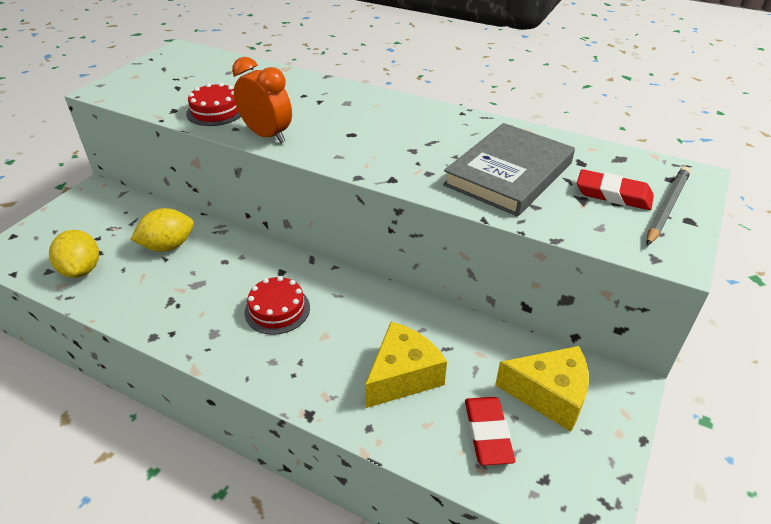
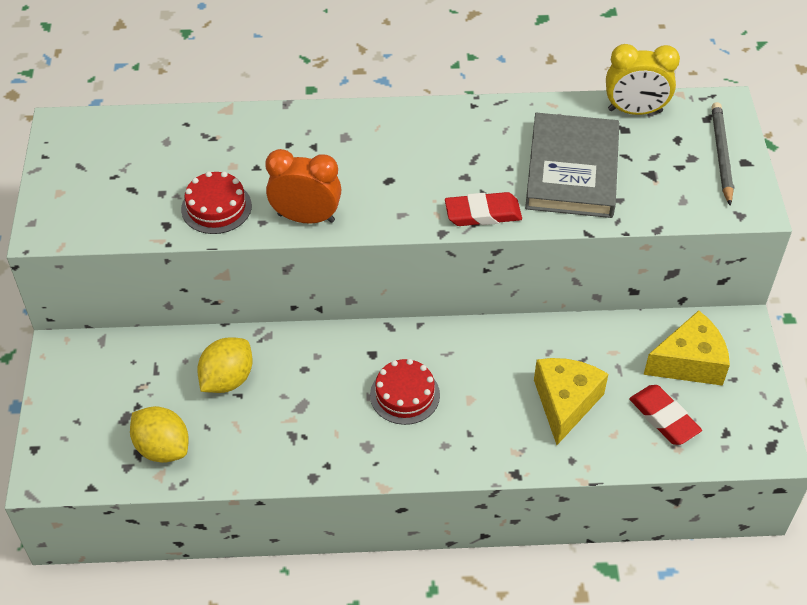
camera: 30 degrees left, 10 degrees up
(601, 154) = (635, 111): none -> yellow clock
(613, 194) = (672, 158): red eraser -> red eraser (483, 213)

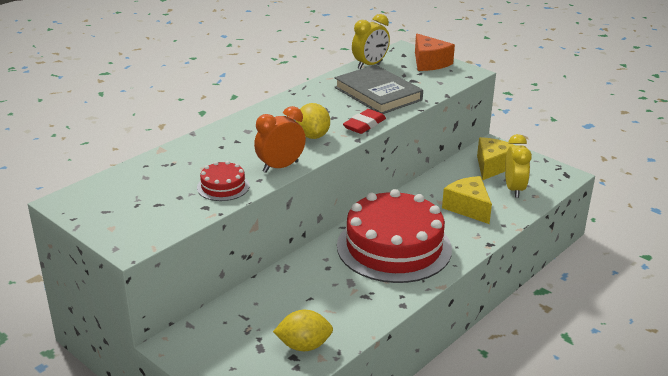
camera: 45 degrees left, 20 degrees down
(227, 379) = (293, 296): yellow lemon -> yellow lemon (313, 136)
(405, 395) = (394, 247): red cake -> red cake, size x2.36
(664, 417) = (514, 189): red eraser -> yellow clock
(721, 154) = (429, 63): grey pencil -> orange cheese

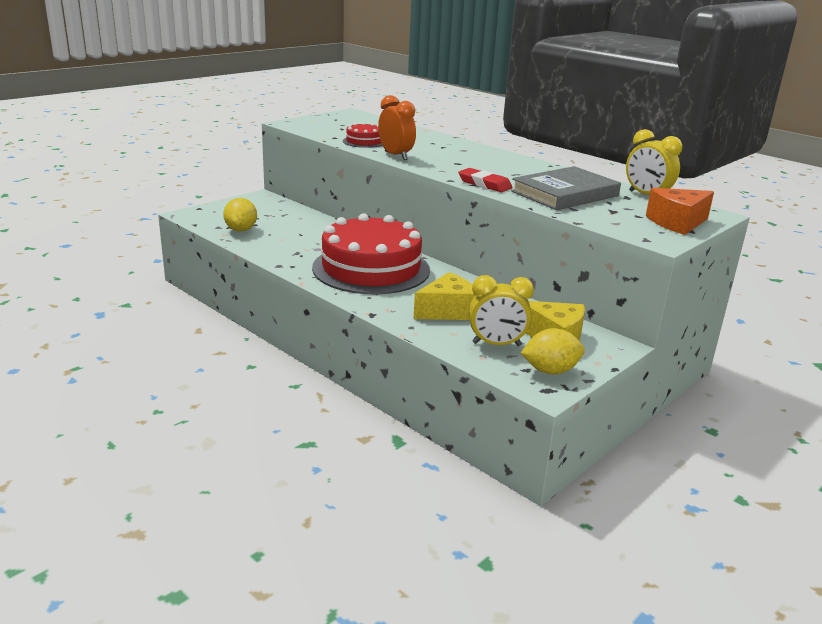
camera: 90 degrees right, 5 degrees down
(313, 136) = (456, 167): yellow lemon -> yellow lemon (550, 371)

